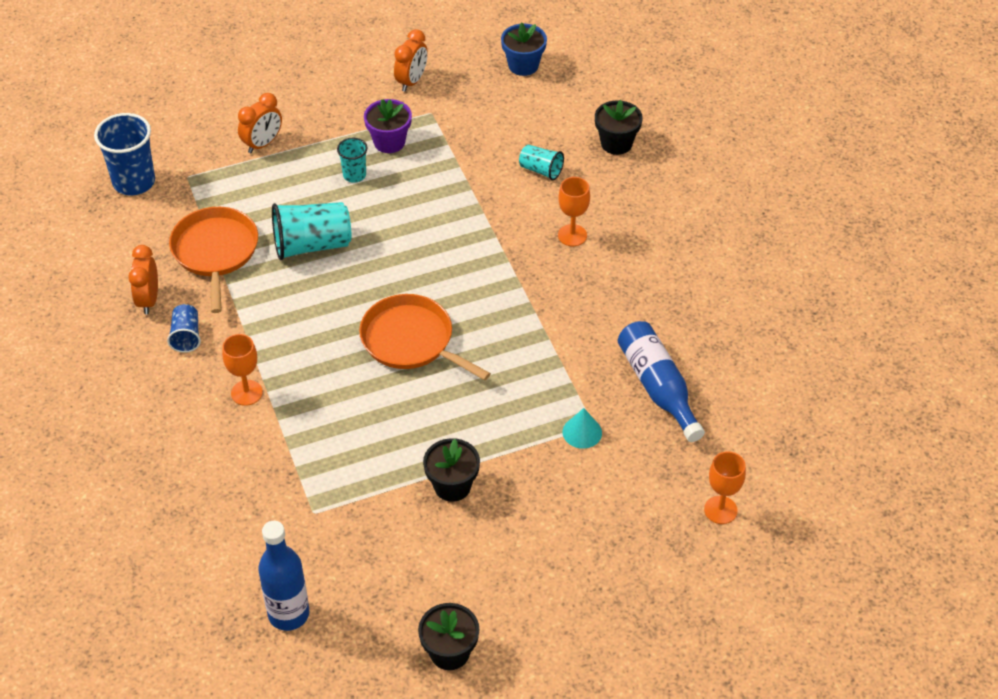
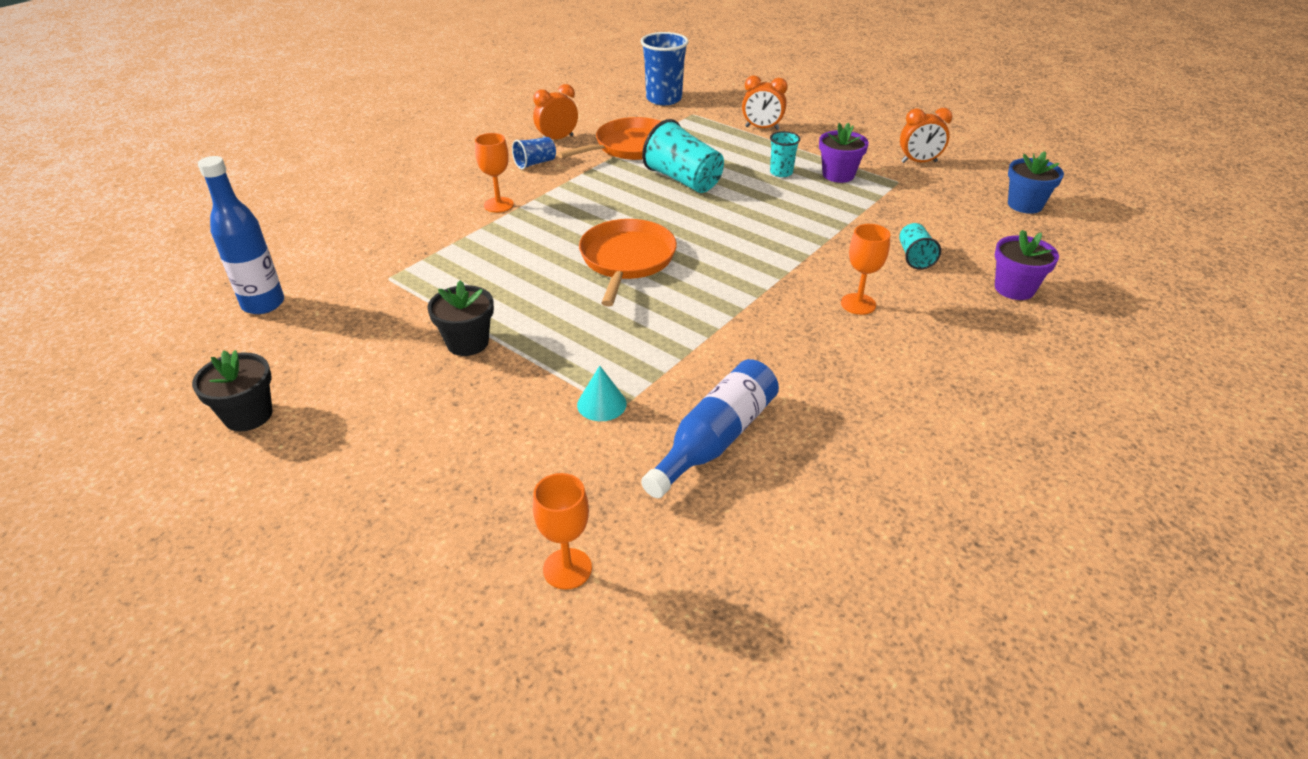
camera: 60 degrees right, 10 degrees down
(616, 143) = (1014, 289): black flower pot -> purple flower pot

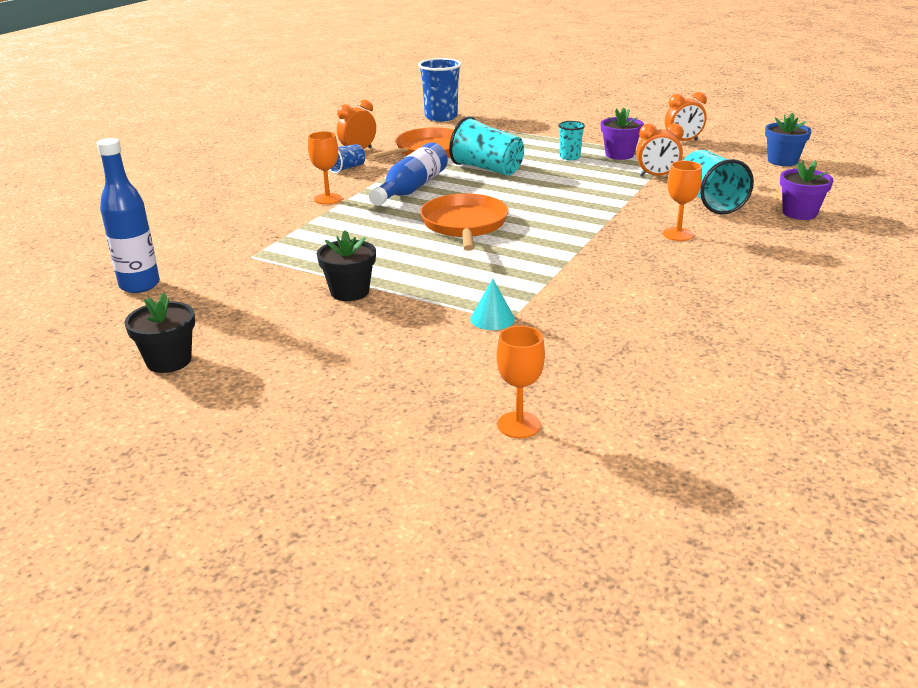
camera: 10 degrees left, 10 degrees down
(715, 439) = (602, 330): blue bottle -> blue bottle (411, 189)
(762, 128) = (538, 130): orange clock -> orange clock (656, 176)
(914, 257) = (709, 201): turquoise cup -> turquoise cup, size x1.81

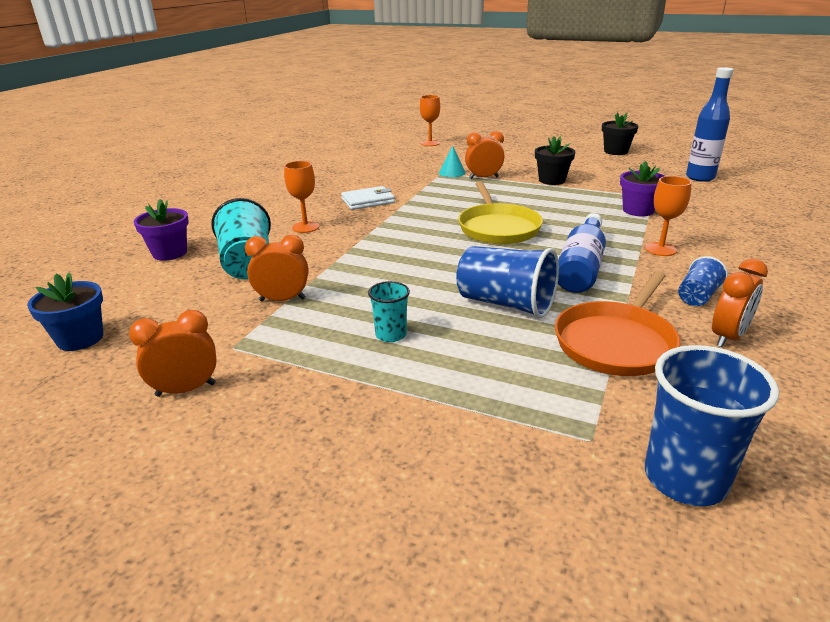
camera: 175 degrees right, 0 degrees up
(446, 303) = (483, 178): none -> orange clock
(464, 225) = (498, 228): orange pan -> yellow pan
(487, 169) = (506, 304): turquoise cup -> blue cup
(616, 267) = (368, 201): none -> white wallet
(619, 155) = (313, 344): purple flower pot -> purple flower pot (638, 210)

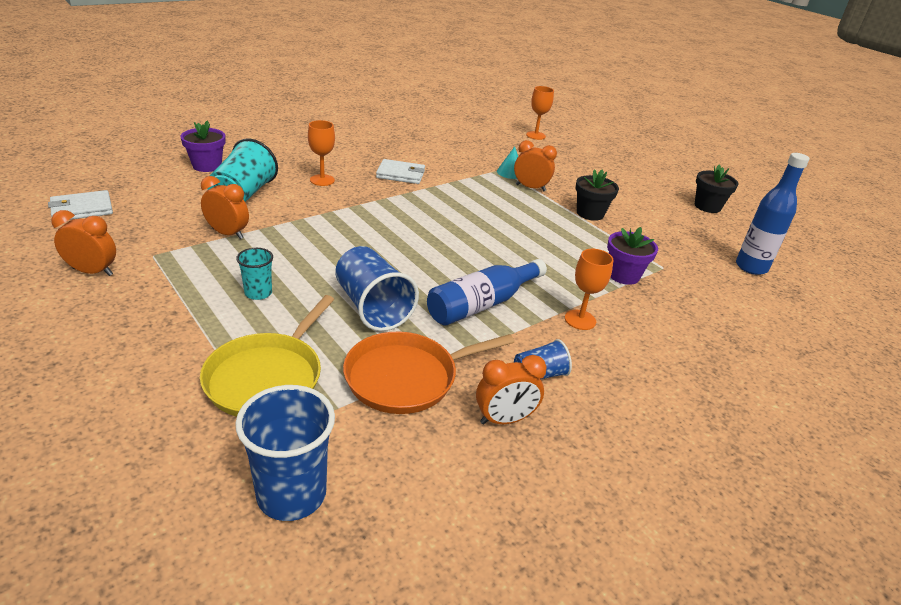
camera: 25 degrees right, 5 degrees up
(80, 339) = (82, 209): blue flower pot -> white wallet
(498, 228) = (468, 240): yellow pan -> yellow pan (267, 377)

